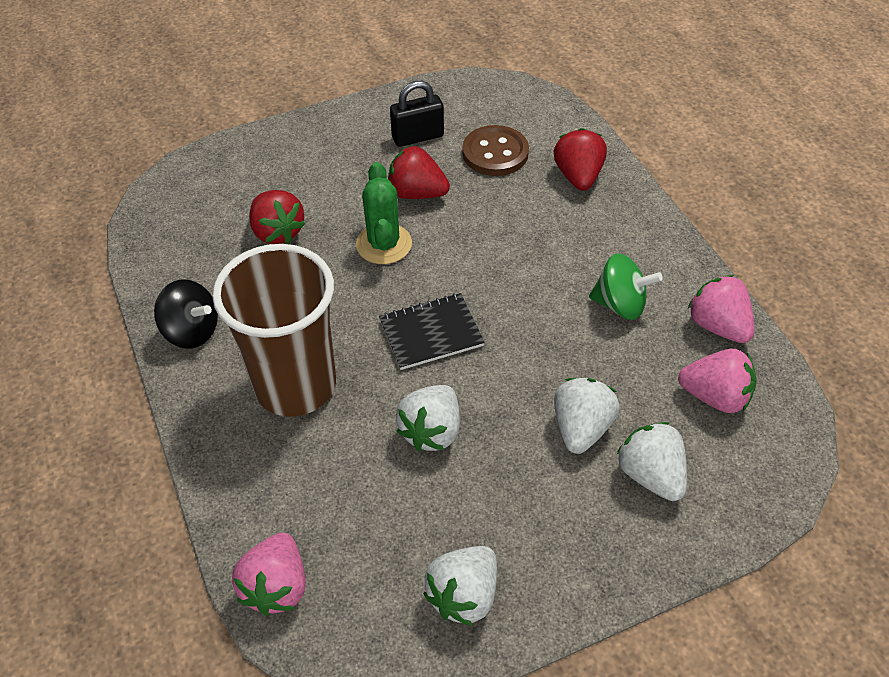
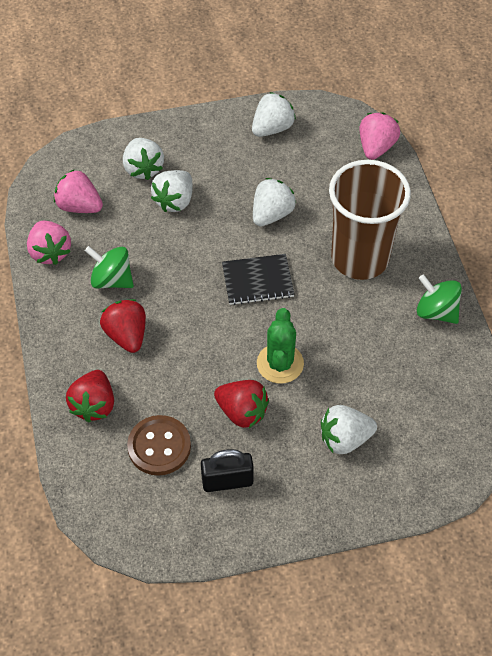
camera: 170 degrees left, 5 degrees up
(192, 331) = (436, 311): black spinning top -> green spinning top
(277, 232) = (368, 391): red strawberry -> red strawberry (127, 335)
(302, 186) = (345, 439): none -> white strawberry

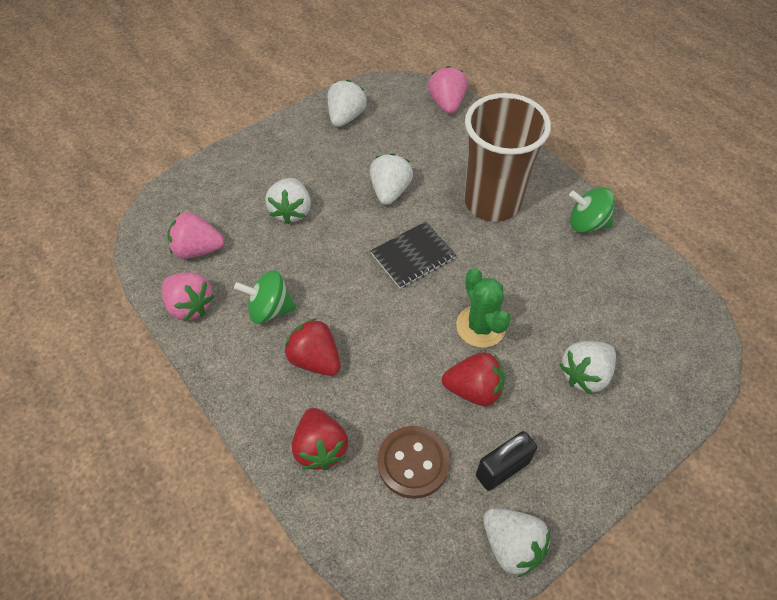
camera: 25 degrees left, 0 degrees up
(143, 169) = (244, 192): white strawberry -> white strawberry (512, 545)

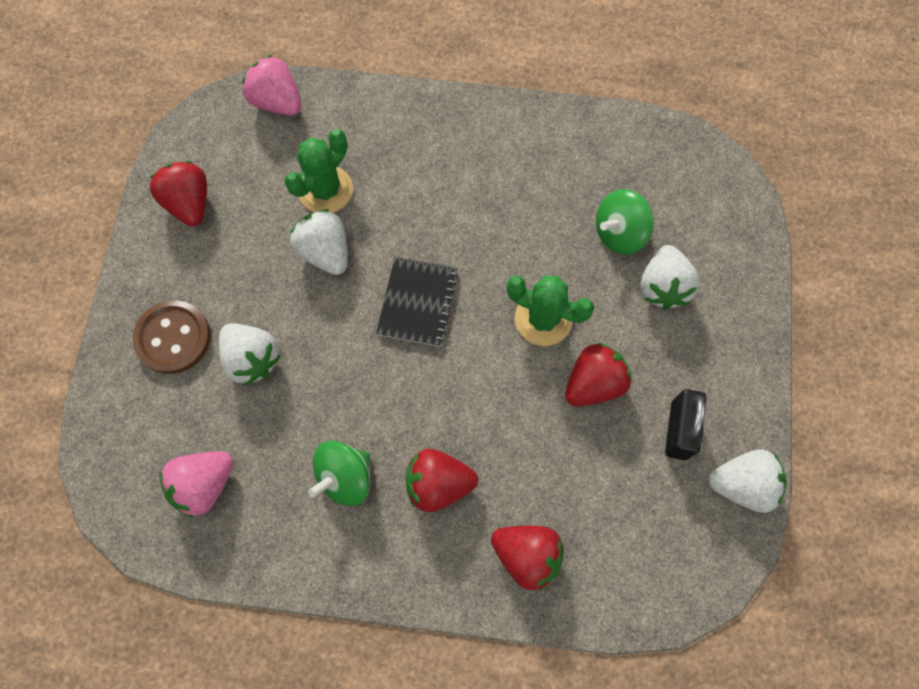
camera: 45 degrees left, 15 degrees up
(190, 306) = (265, 546): pink strawberry -> none
(346, 117) = (189, 203): white strawberry -> red strawberry
(413, 462) = (610, 493): brown button -> brown button (173, 338)
(425, 162) = (325, 190): none -> green cactus
(492, 202) = (431, 181): brown cup -> none
(587, 223) = (533, 133): green spinning top -> green spinning top (619, 233)

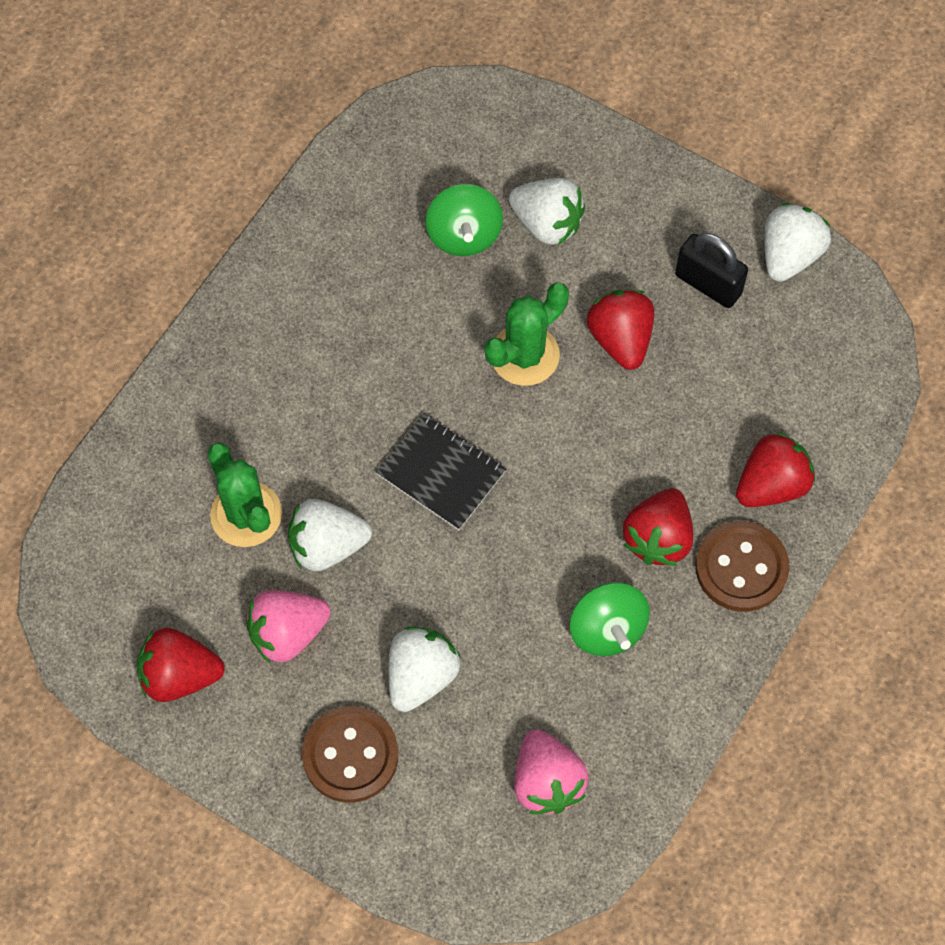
camera: 65 degrees left, 5 degrees down
(252, 359) = (421, 676): white strawberry -> white strawberry turned 45 degrees counterclockwise
(277, 102) = (93, 523): pink strawberry -> pink strawberry (288, 633)
(443, 561) = (741, 568): none -> brown button

